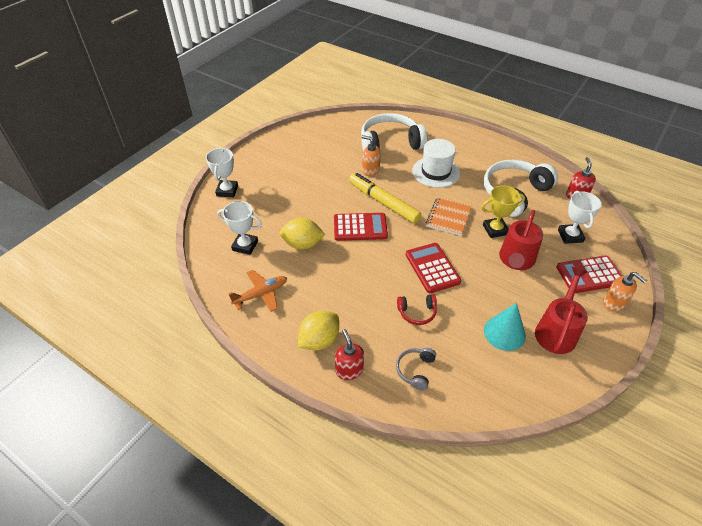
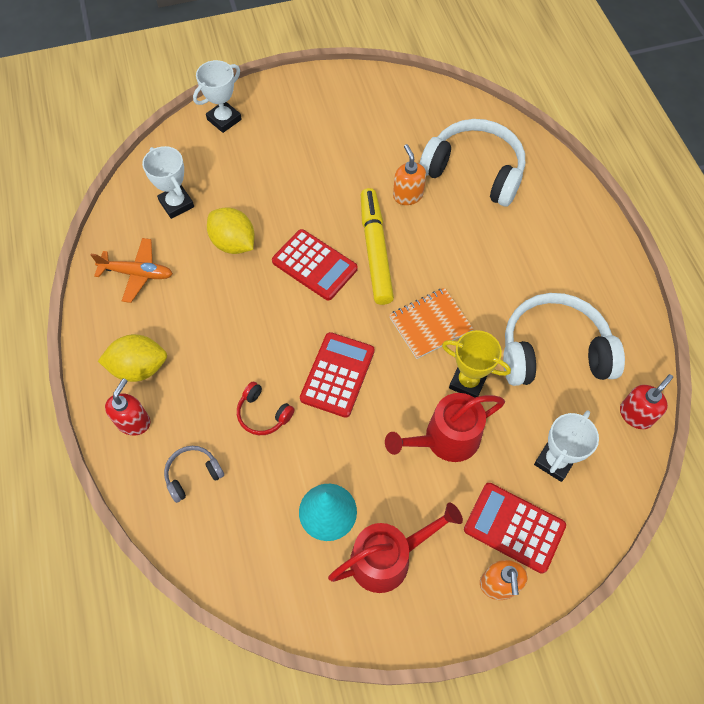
camera: 40 degrees right, 15 degrees up
(436, 172) = (486, 251): white hat -> none

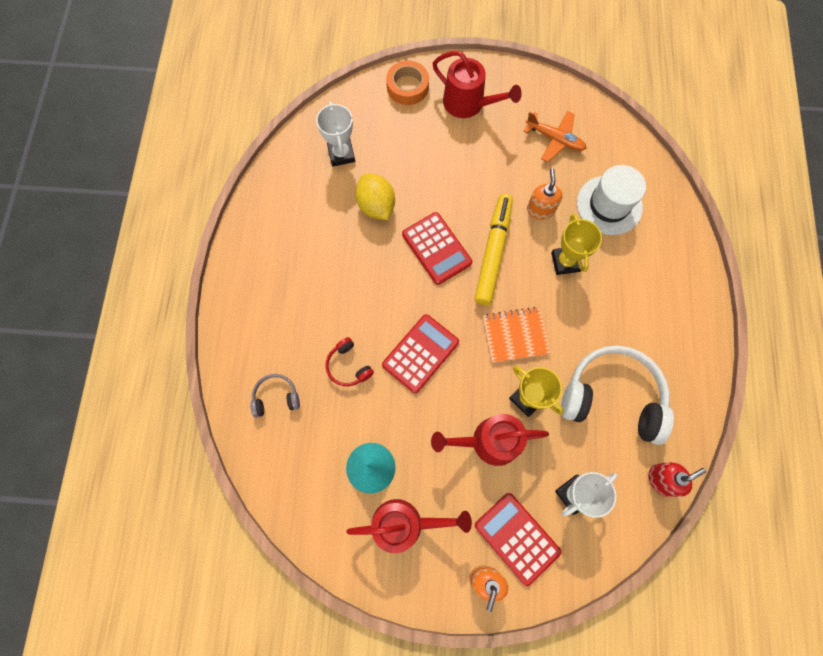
camera: 20 degrees right, 10 degrees up
(133, 422) = (245, 336): red soap dispenser -> none
(137, 273) = (289, 207): orange plane -> orange plane (555, 139)
(139, 368) = (264, 291): yellow lemon -> none
(224, 119) = (407, 87): white trophy -> orange tape
(294, 118) = (468, 103): none -> red watering can
(453, 237) = (565, 262): none -> yellow trophy
(474, 171) = (609, 205): white headphones -> white hat

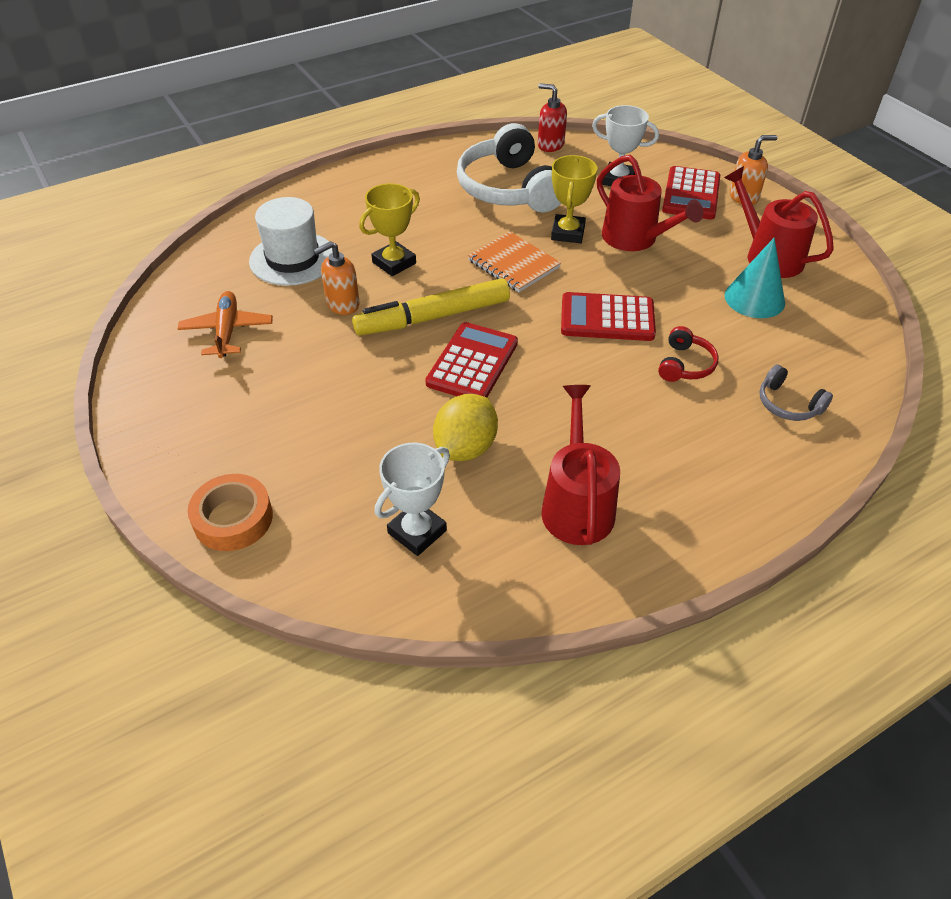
camera: 125 degrees left, 25 degrees down
(468, 103) = (221, 435): red watering can -> red watering can (576, 505)

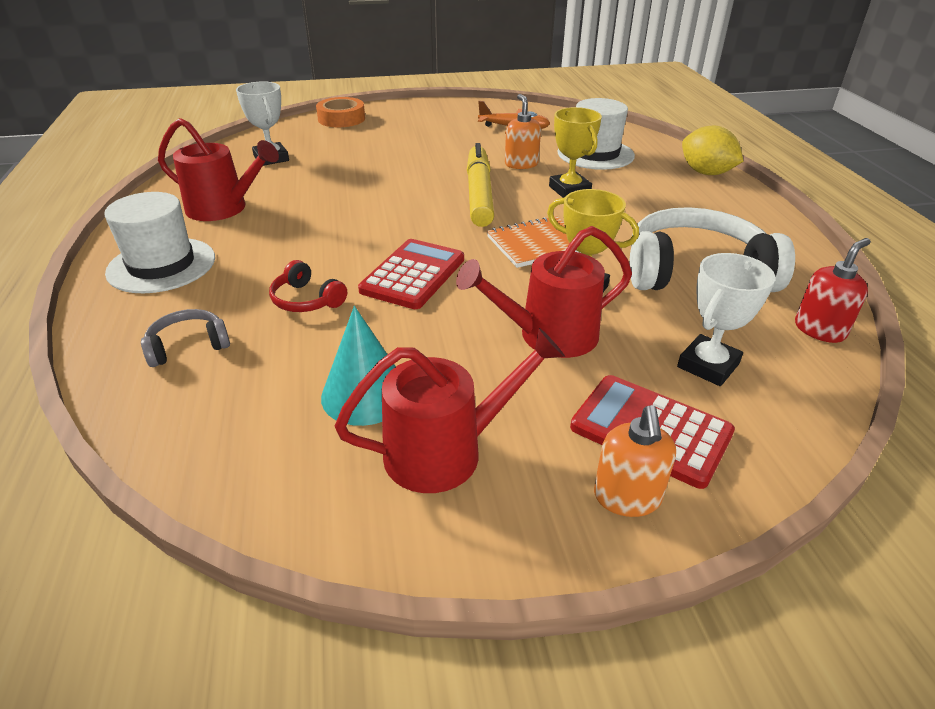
camera: 110 degrees right, 10 degrees down
(466, 447) = (321, 182): yellow lemon -> yellow lemon (706, 173)
(472, 363) = (407, 199): red calculator -> none
(710, 489) = (161, 265): none -> white hat

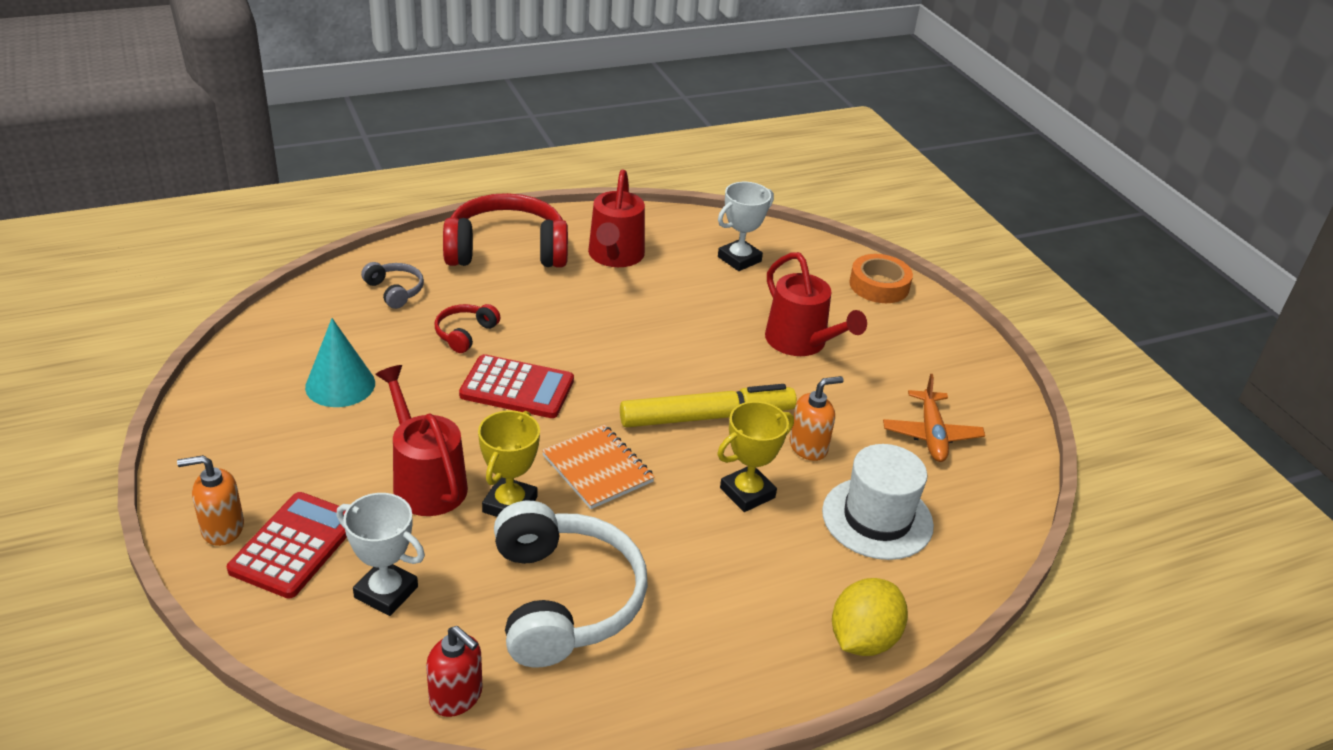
camera: 75 degrees right, 0 degrees up
(161, 265) = (506, 250): white hat -> red headphones
(445, 451) = (276, 432): red watering can -> red watering can (801, 342)

